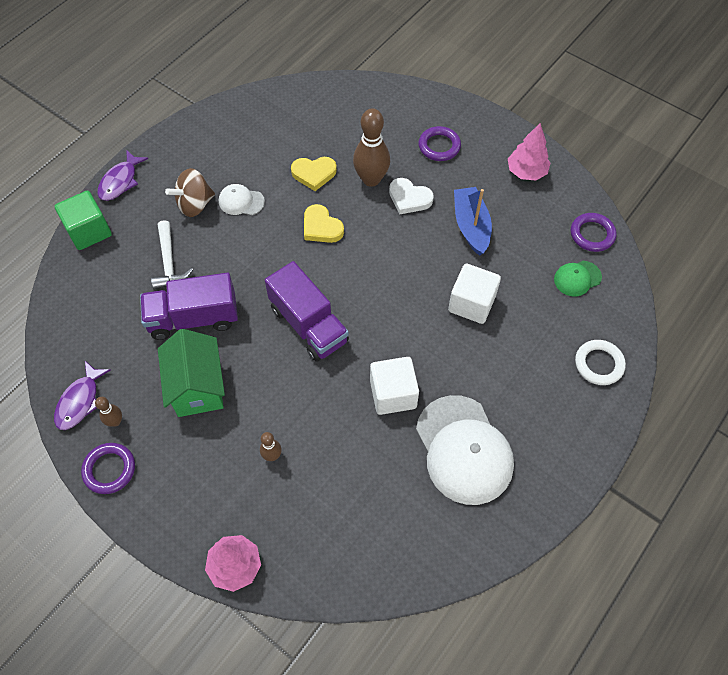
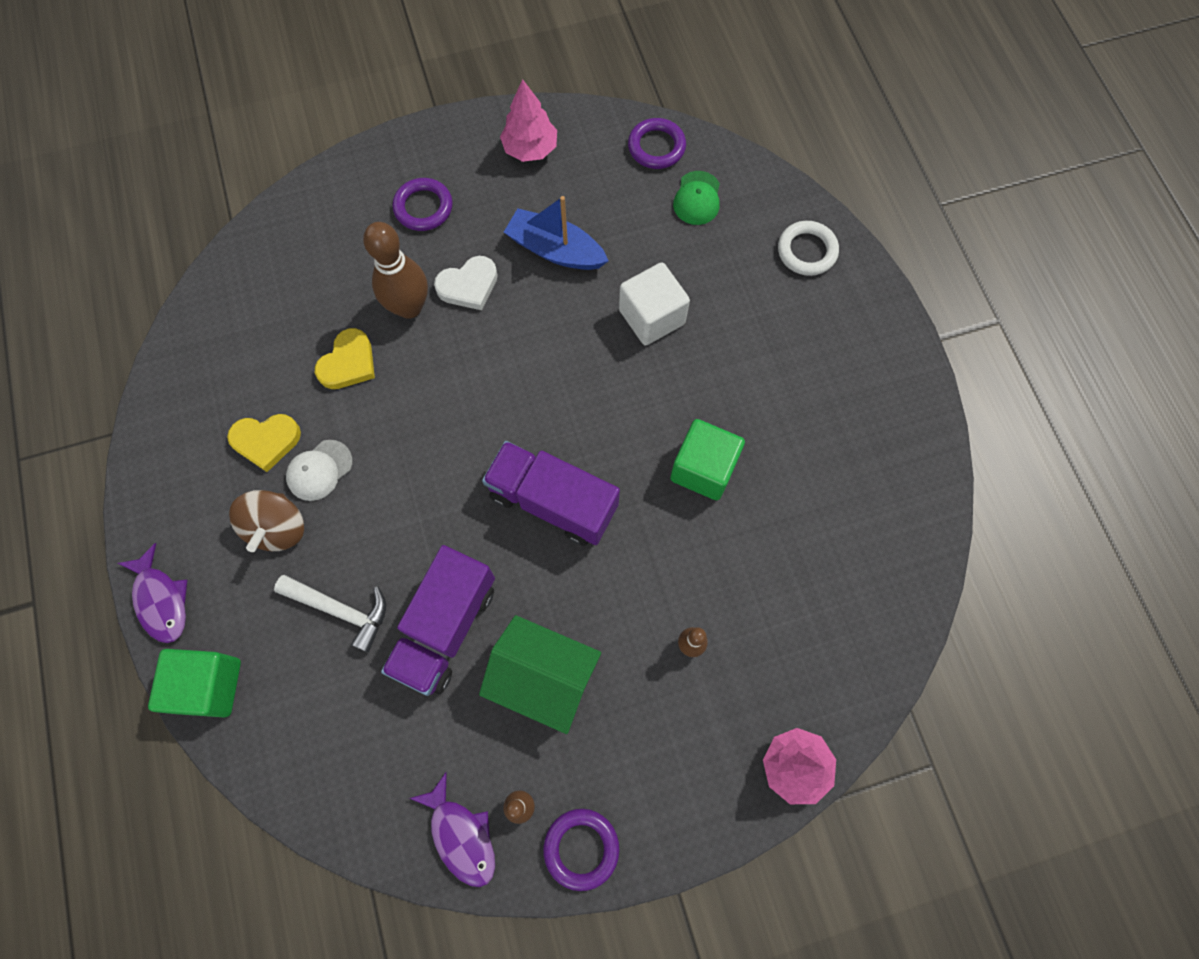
camera: 55 degrees left, 10 degrees up
(308, 325) = (553, 501): purple truck -> purple truck turned 150 degrees counterclockwise
(321, 227) = (431, 403): yellow heart -> yellow heart (266, 441)
(393, 394) = (703, 469): white cube -> green cube
(464, 449) = (814, 442): white cap -> none

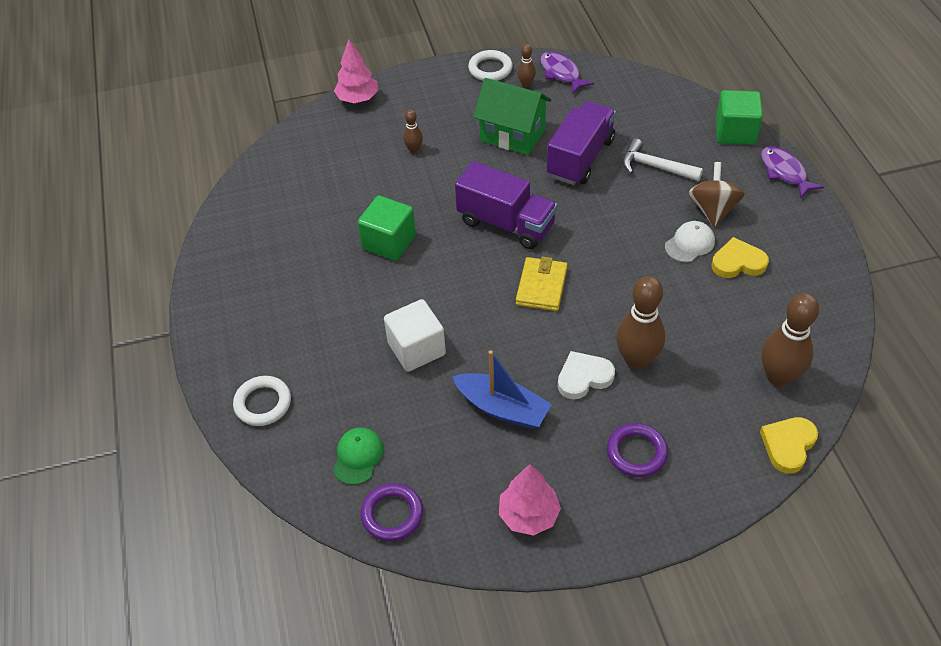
camera: 175 degrees left, 20 degrees down
(262, 290) = (778, 377): none -> brown bowling pin
(348, 363) = (683, 316): yellow heart -> yellow heart (788, 445)
(510, 402) = (541, 286): none -> yellow wallet
(581, 848) = (490, 69): purple ring -> white ring

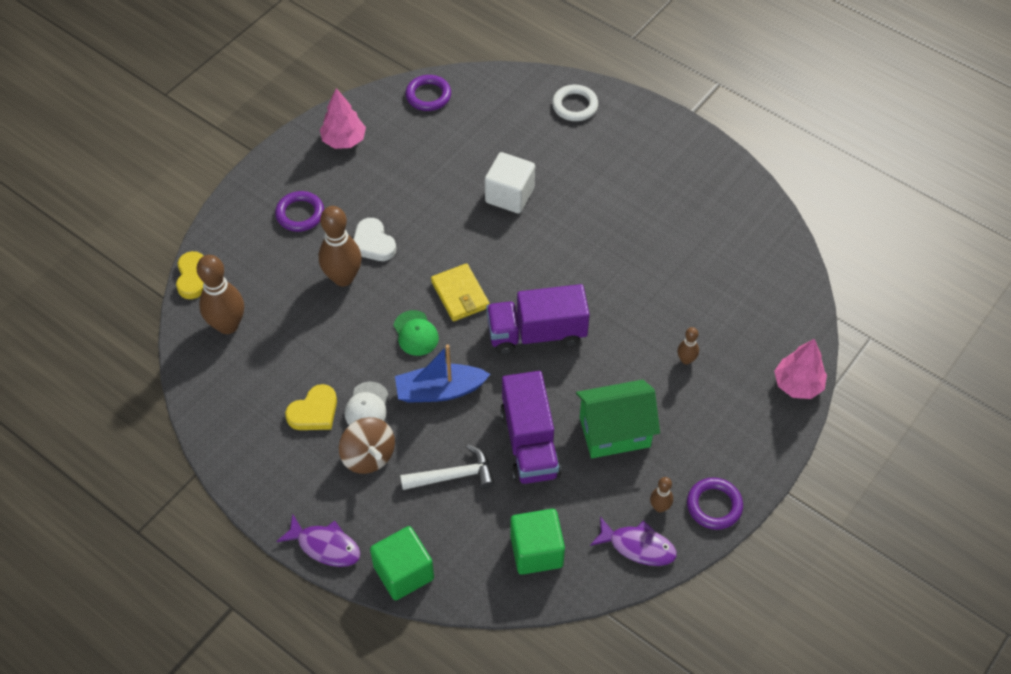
camera: 140 degrees right, 5 degrees up
(358, 457) = (480, 112): green cap -> green cap (415, 333)
(389, 242) = (614, 261): green cube -> green cube (536, 551)
(490, 69) = (714, 505): white ring -> purple ring
(502, 408) = (413, 191): blue boat -> blue boat (440, 390)
(583, 377) = (373, 243): white heart -> white heart turned 120 degrees clockwise

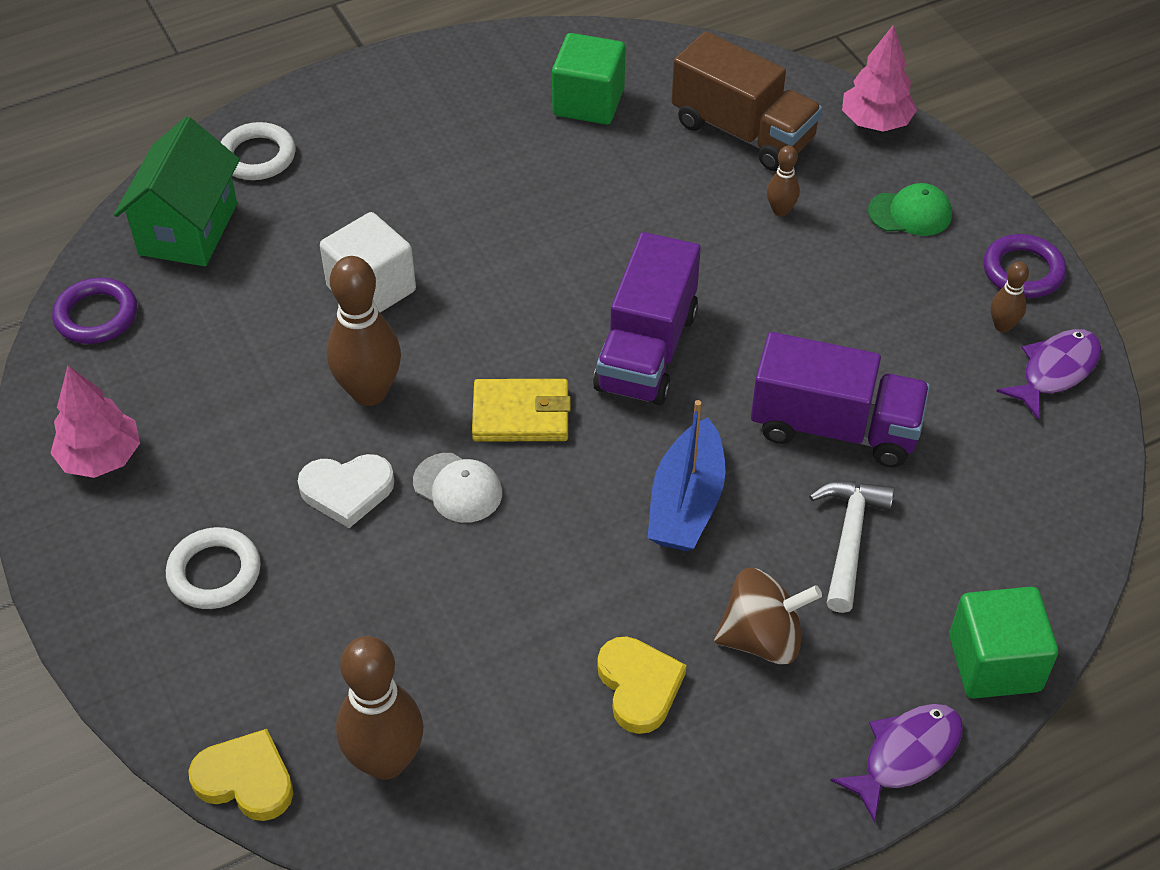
camera: 65 degrees left, 5 degrees down
(300, 214) = (214, 572): purple ring -> white ring
(343, 278) = (391, 555): brown bowling pin -> brown bowling pin (369, 392)
(367, 407) = (667, 608): white cap -> white cap (458, 488)
(415, 333) = (561, 496): green cap -> green cap (910, 213)
(536, 551) = (1020, 485): green cube -> green cube (588, 102)
(614, 432) = (860, 327): green house -> green house (188, 229)
(741, 317) = (742, 132): none -> brown truck

